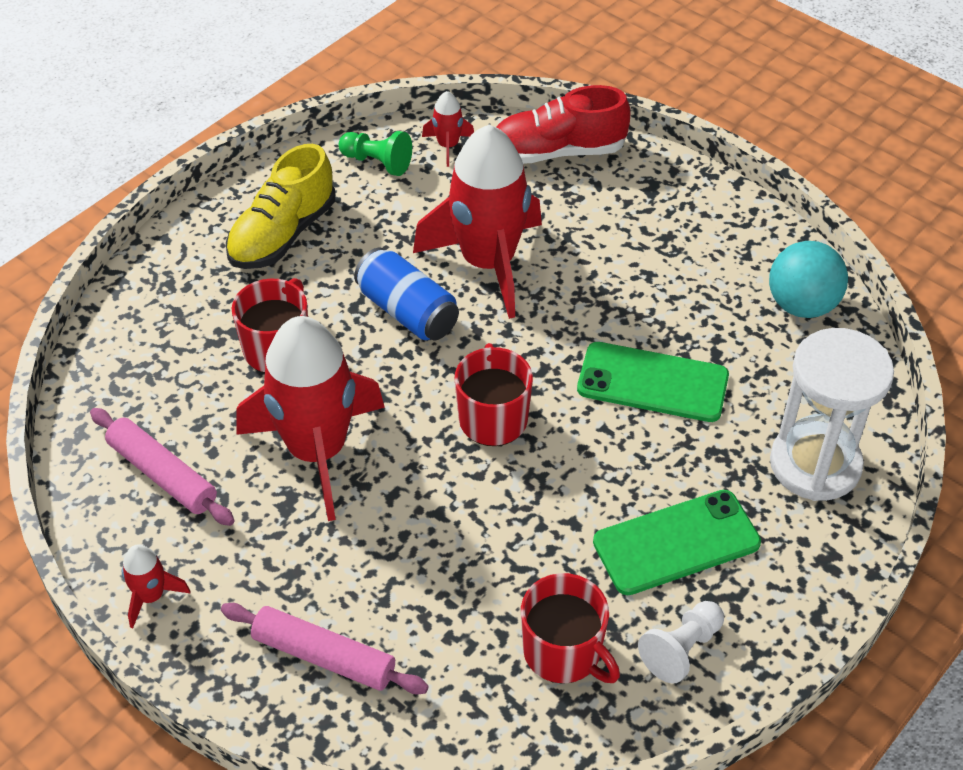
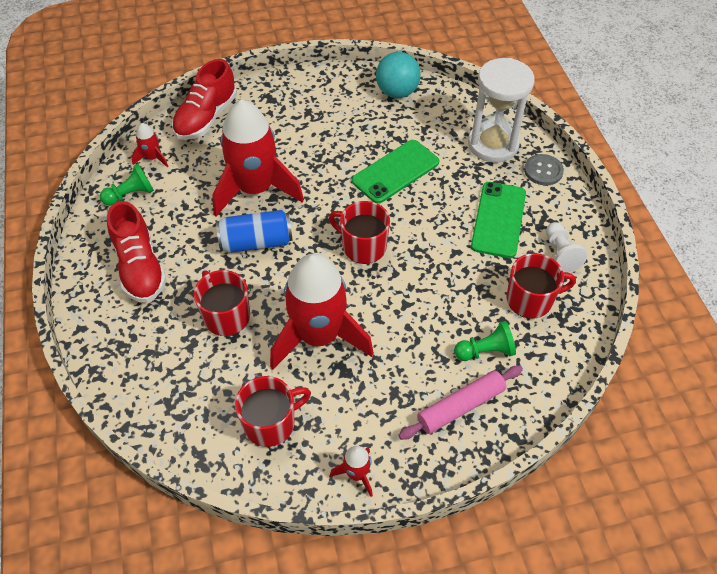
camera: 55 degrees left, 5 degrees up
(163, 474) = (271, 423): pink rolling pin -> red mug
(283, 234) = (140, 267): yellow shoe -> red shoe
(433, 641) = (485, 351): none -> green pawn
(824, 551) = (543, 171): none -> grey button

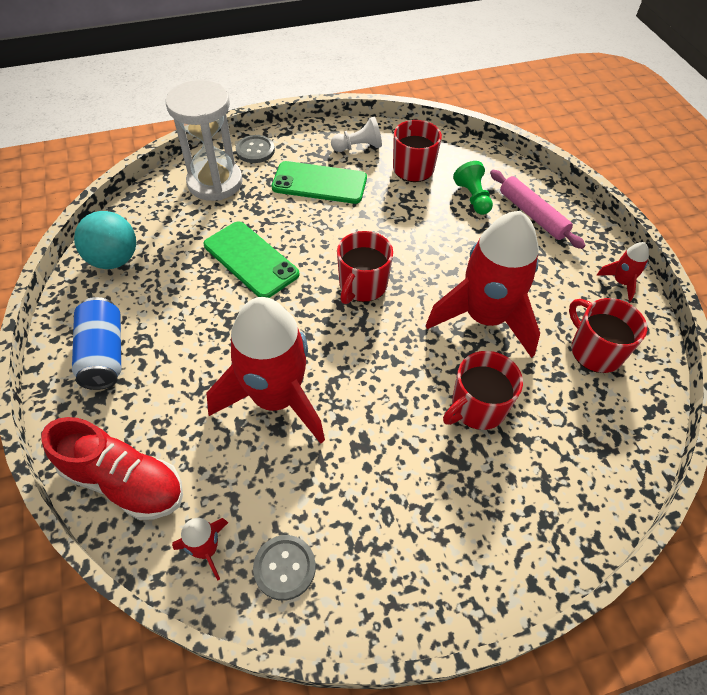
camera: 95 degrees left, 0 degrees up
(131, 195) = (284, 568): green pawn -> grey button
(140, 267) = (420, 523): red shoe -> none
(256, 242) = (364, 388): blue can -> blue can (104, 354)

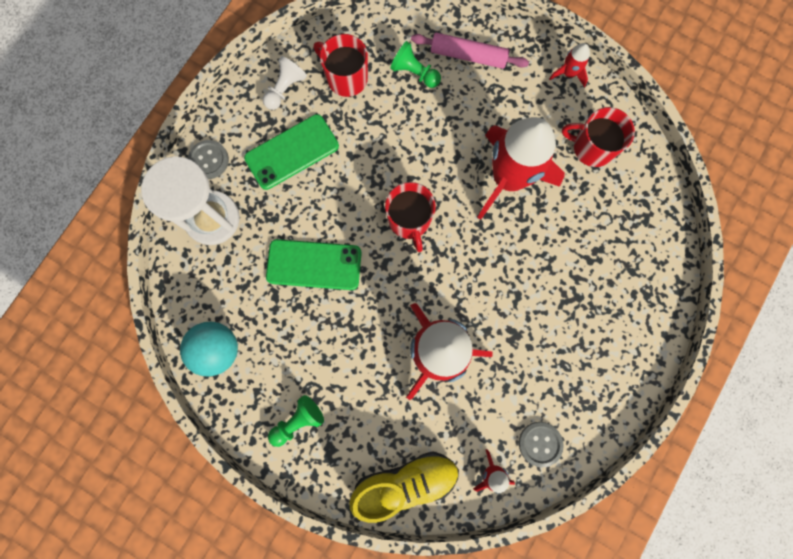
camera: 40 degrees left, 25 degrees up
(104, 354) = (298, 421): blue can -> green pawn
(124, 481) = (405, 481): red shoe -> yellow shoe
(477, 407) = (556, 251): red mug -> none

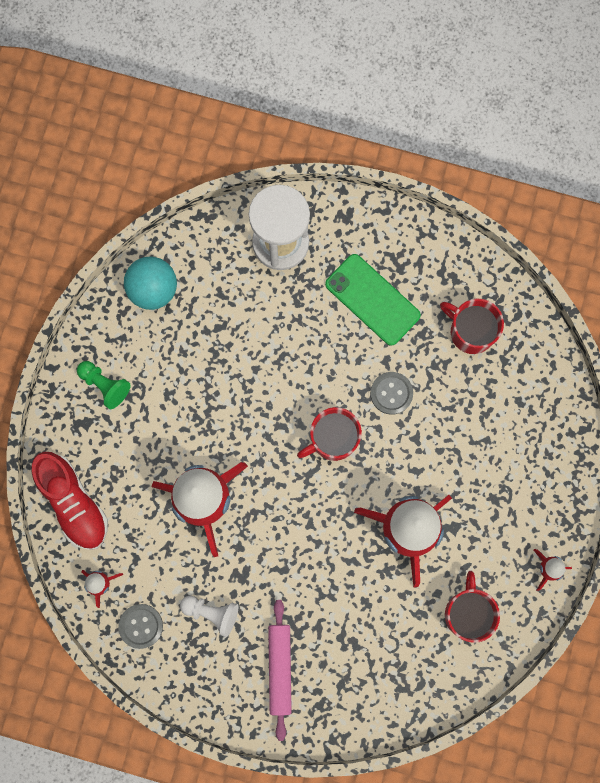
camera: 75 degrees right, 0 degrees up
(209, 160) = (340, 220): grey button -> grey button (391, 393)
(285, 89) = (439, 272): white pawn -> white pawn (211, 613)
(314, 265) = (260, 356): green phone -> none
(346, 78) = (471, 331): red mug -> red mug turned 75 degrees counterclockwise
(405, 481) = (73, 503): yellow shoe -> red shoe
(414, 73) = (498, 402): green pawn -> none
(468, 56) = (535, 454): pink rolling pin -> pink rolling pin (280, 668)

